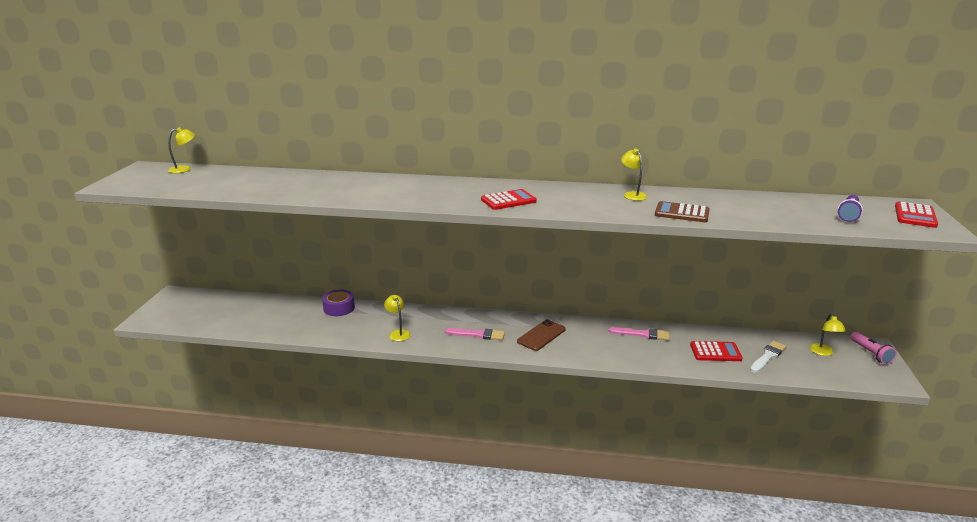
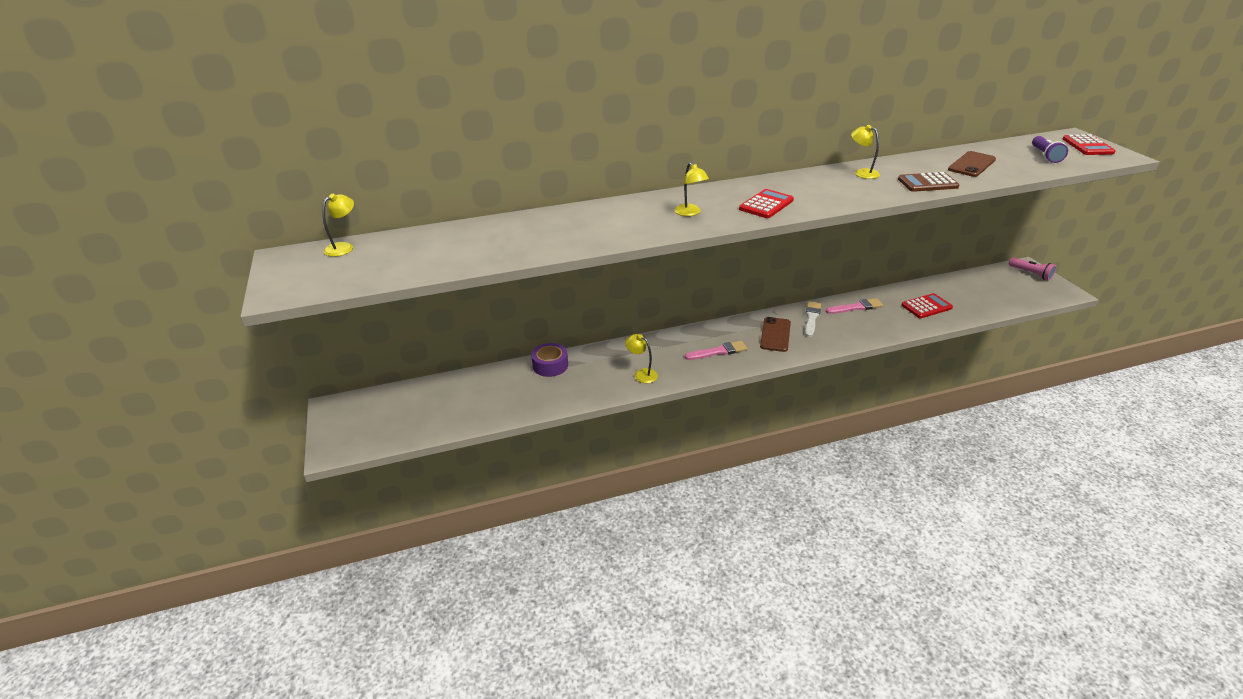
camera: 25 degrees left, 10 degrees up
(753, 208) = (971, 164): none -> brown phone
(768, 356) = (966, 298): white brush -> white brush (811, 318)
(823, 353) = (1000, 283): yellow lamp -> yellow lamp (690, 213)

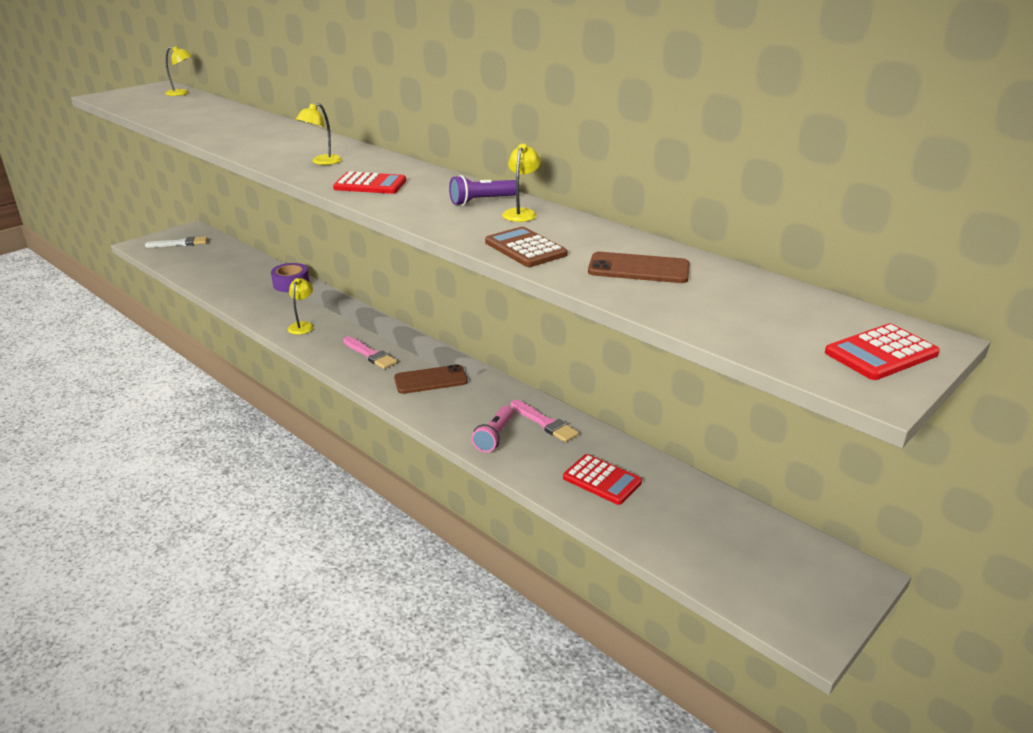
camera: 60 degrees right, 5 degrees down
(811, 318) = (489, 396): white brush -> white brush (180, 243)
(1031, 274) = (837, 582): pink flashlight -> pink flashlight (494, 437)
(1045, 156) = (762, 318): purple flashlight -> purple flashlight (482, 201)

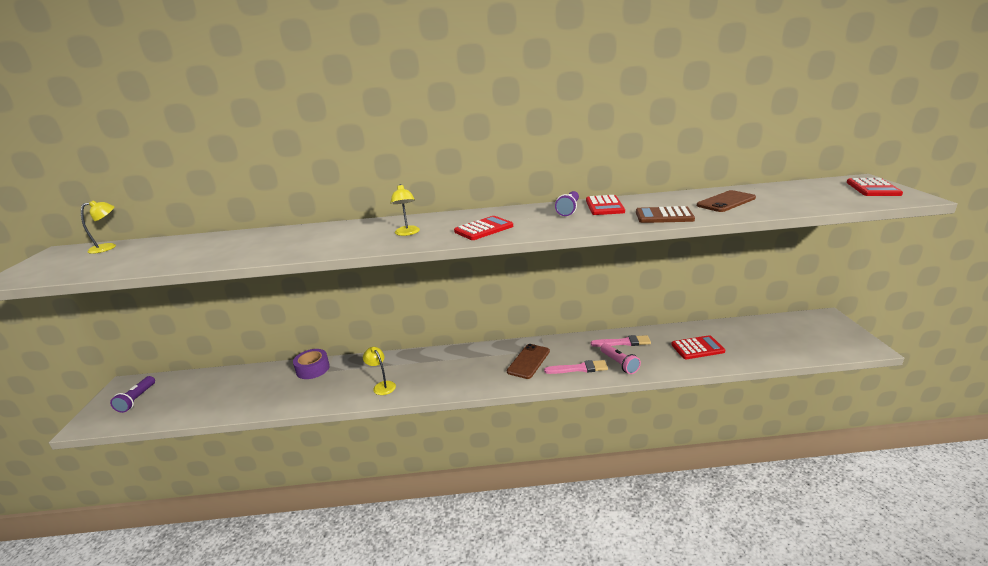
camera: 45 degrees left, 5 degrees down
(180, 243) = (137, 399): white brush -> purple flashlight
(370, 354) = (465, 372): pink brush -> pink brush (579, 368)
(521, 213) = (604, 206): yellow lamp -> red calculator

